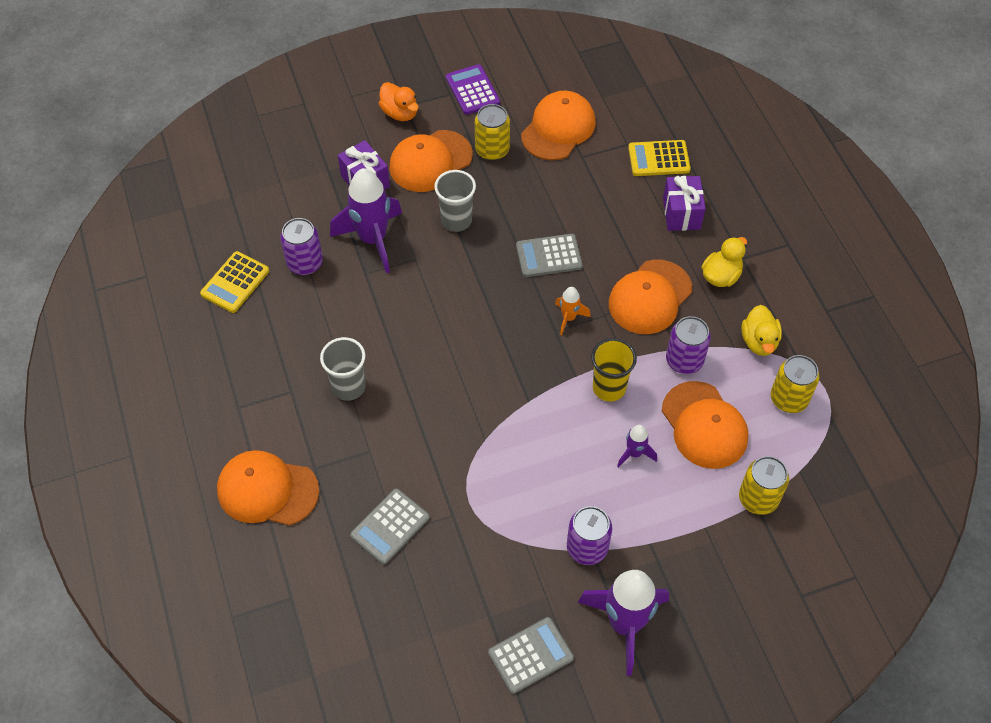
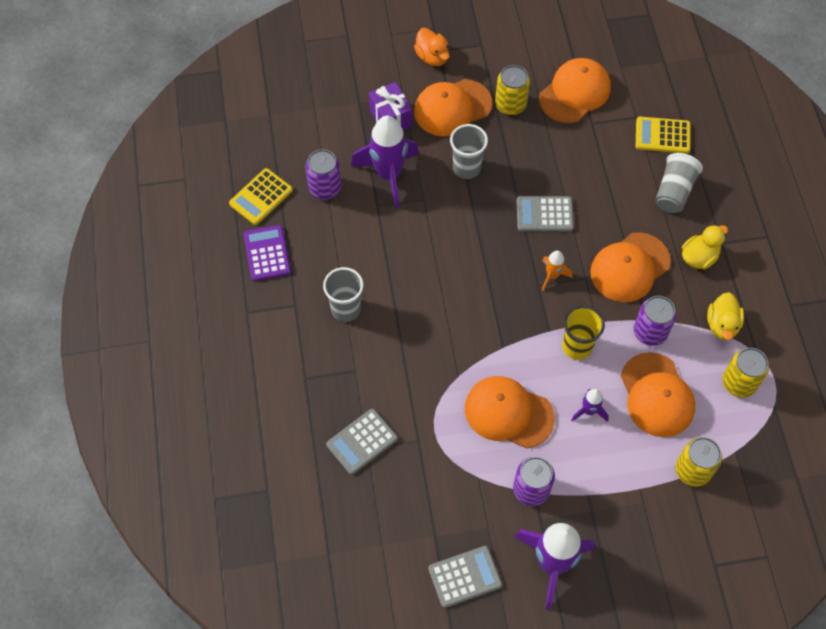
camera: 10 degrees right, 5 degrees up
(267, 490) = (261, 391): orange cap -> orange cap (508, 413)
(472, 90) = (502, 44): purple calculator -> purple calculator (267, 253)
(681, 213) = (673, 192): purple gift -> grey cup

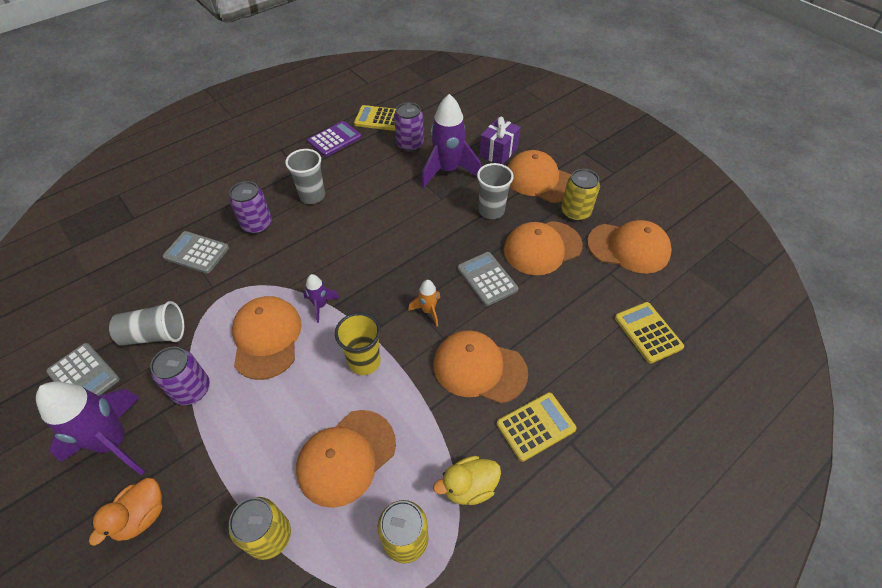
camera: 60 degrees right, 10 degrees down
(432, 57) = (574, 151): orange duck -> orange duck (142, 516)
(536, 154) = (542, 248): none -> orange cap
(589, 411) = (298, 402): purple rocket -> purple rocket (320, 305)
(650, 332) = (417, 418): purple can -> purple can (257, 224)
(673, 192) = (593, 369): grey cup -> grey cup (155, 335)
(699, 257) = (535, 426): yellow duck -> yellow calculator

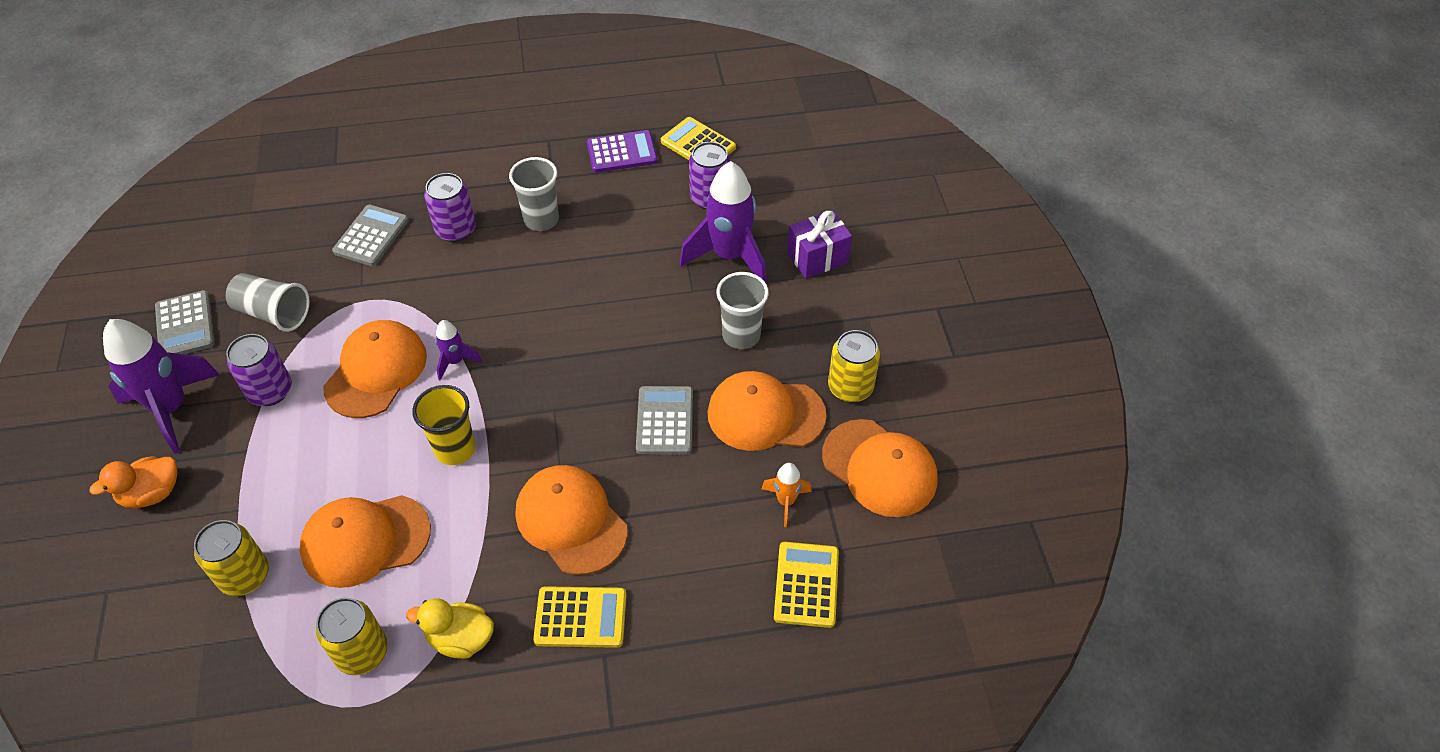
camera: 30 degrees right, 0 degrees up
(196, 253) = (371, 236): grey calculator -> grey calculator turned 60 degrees clockwise
(428, 311) = (566, 426): orange rocket -> orange rocket (786, 501)
(539, 180) = (840, 321): orange cap -> none

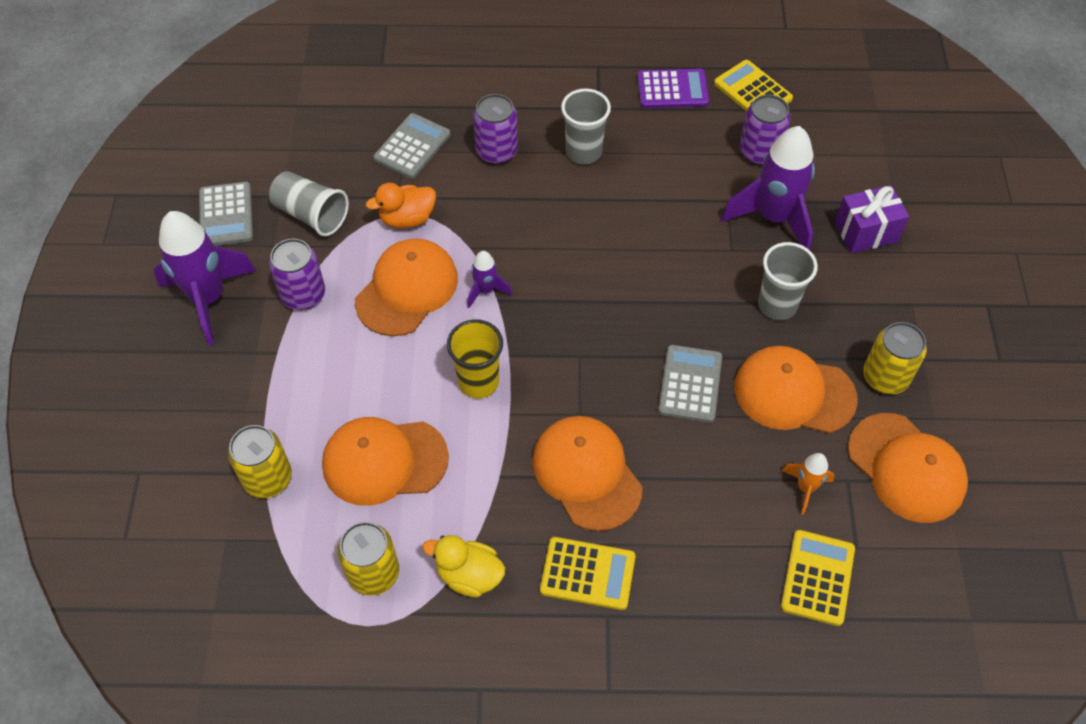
camera: 10 degrees right, 5 degrees up
(152, 493) = (185, 382): orange duck -> orange duck (407, 218)

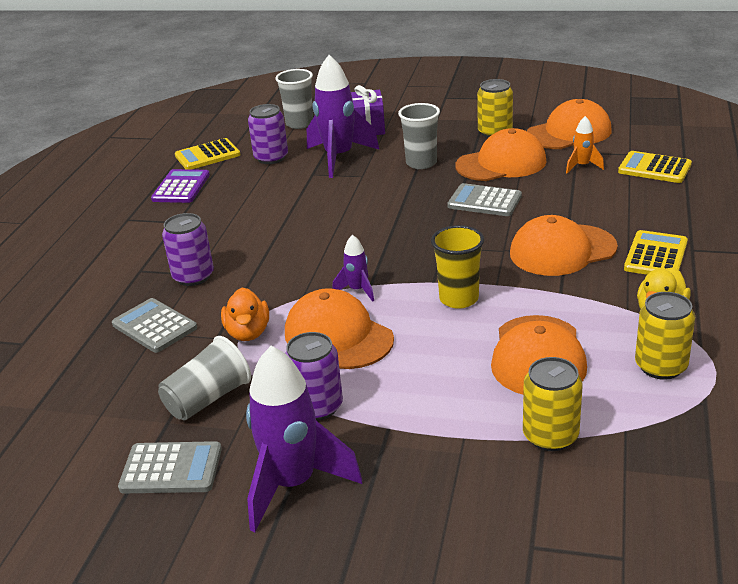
camera: 75 degrees left, 25 degrees down
(583, 152) = (223, 232): grey cup -> grey cup (299, 123)
(794, 393) = (501, 163): orange cap -> orange cap turned 135 degrees counterclockwise

